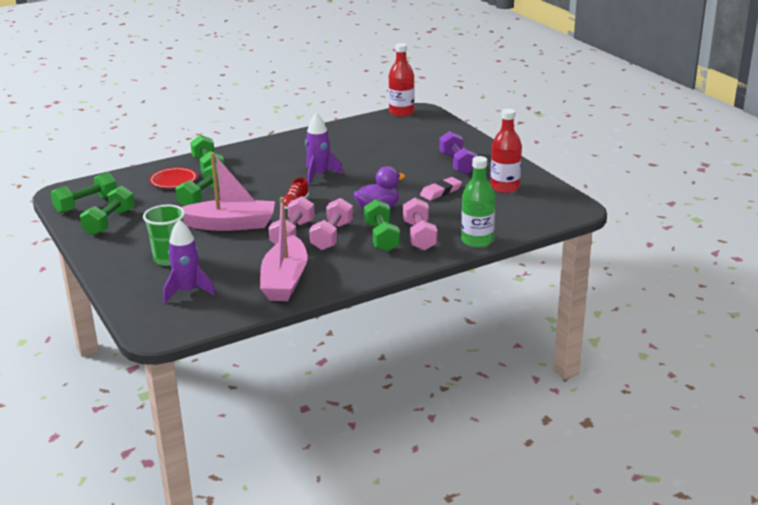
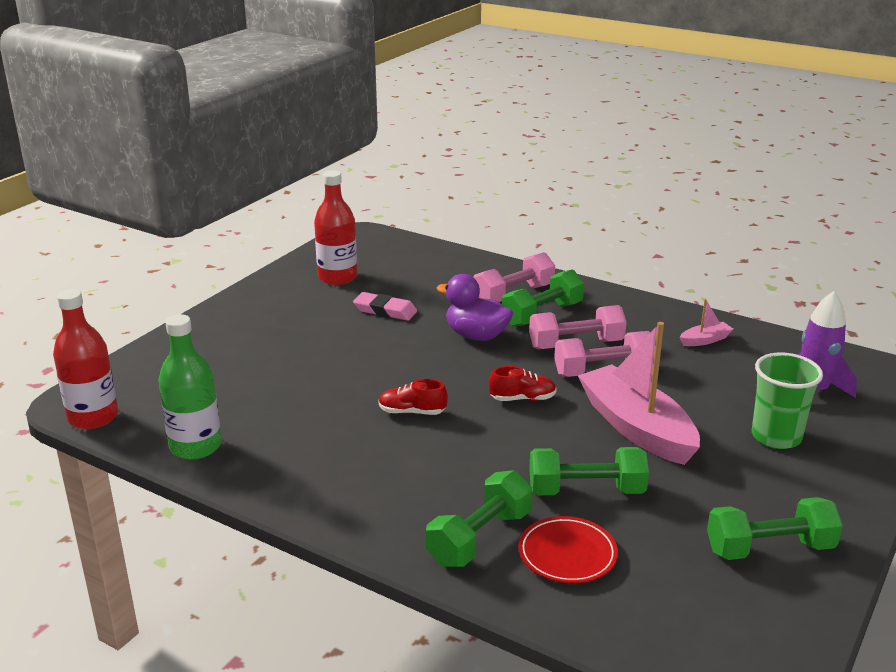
camera: 120 degrees left, 0 degrees up
(86, 204) = (756, 617): green dumbbell -> none
(285, 280) = (705, 340): pink boat -> pink boat, size x0.43
(319, 175) = (412, 412): purple rocket -> red shoe
(457, 164) = (286, 320): purple dumbbell -> none
(477, 241) = (489, 264): green bottle -> green bottle (195, 446)

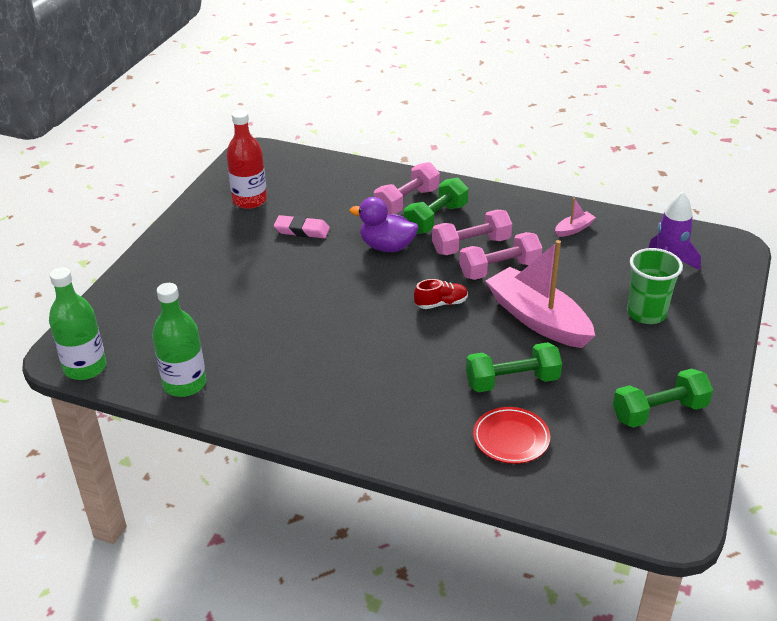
camera: 10 degrees left, 10 degrees up
(93, 417) = (85, 367): red bottle -> green bottle
(412, 412) = (354, 328): red shoe -> none
(479, 538) = (440, 434): green dumbbell -> none

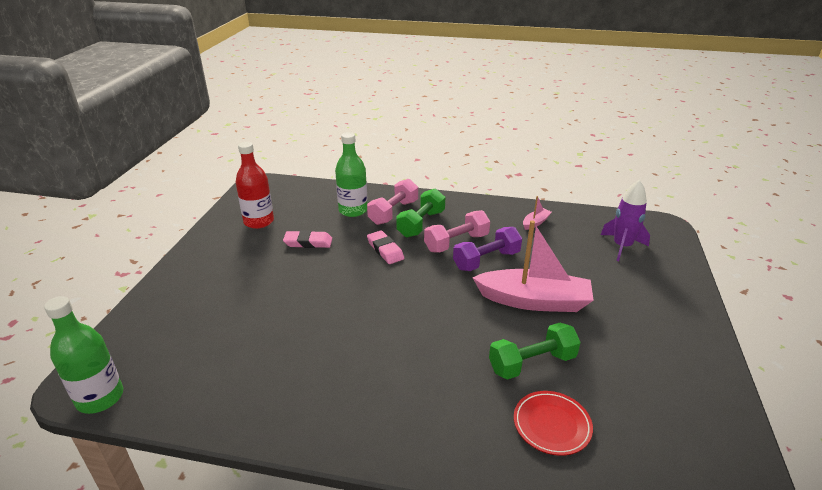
camera: 10 degrees left, 5 degrees down
(185, 384) = (208, 404): green bottle -> green bottle (353, 210)
(387, 247) = (385, 250): purple duck -> pink eraser
(441, 303) = (445, 295): red shoe -> none
(499, 269) = (486, 260): pink dumbbell -> purple dumbbell
(538, 319) = (534, 301): pink boat -> pink boat turned 150 degrees clockwise
(646, 313) = (623, 286): green cup -> none
(659, 412) = (676, 378): green dumbbell -> none

